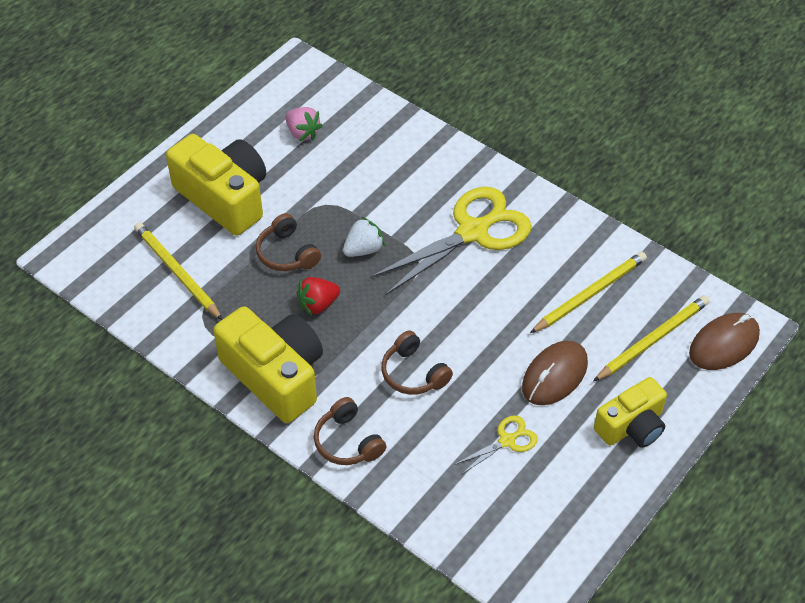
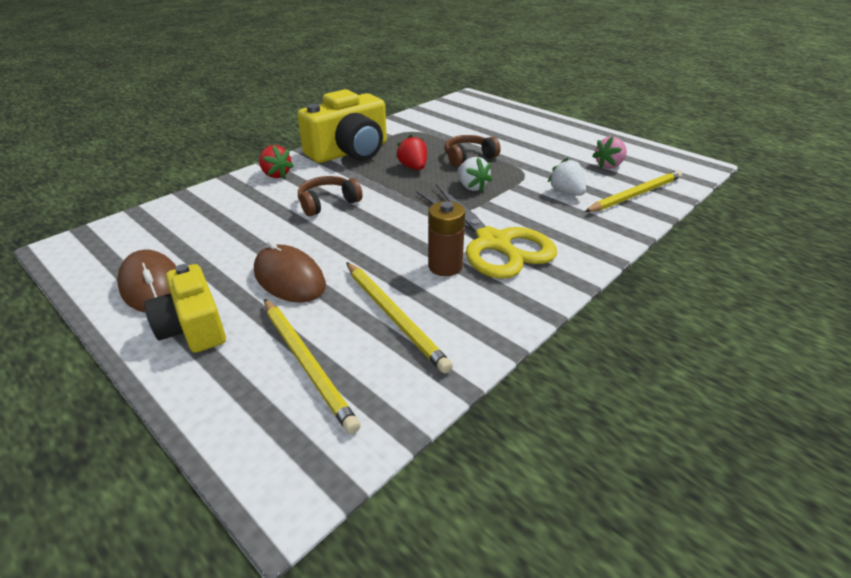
camera: 95 degrees right, 15 degrees down
(177, 272) = (453, 124): yellow pencil -> yellow pencil (635, 195)
(224, 197) = (526, 137): yellow camera -> none
(347, 442) = (276, 174): brown headphones -> red strawberry
(369, 173) = (566, 192): none -> white strawberry
(507, 440) = (230, 244): yellow scissors -> none
(516, 265) = (445, 266): none -> brown battery
(724, 344) = (270, 443): brown mouse -> brown mouse (152, 286)

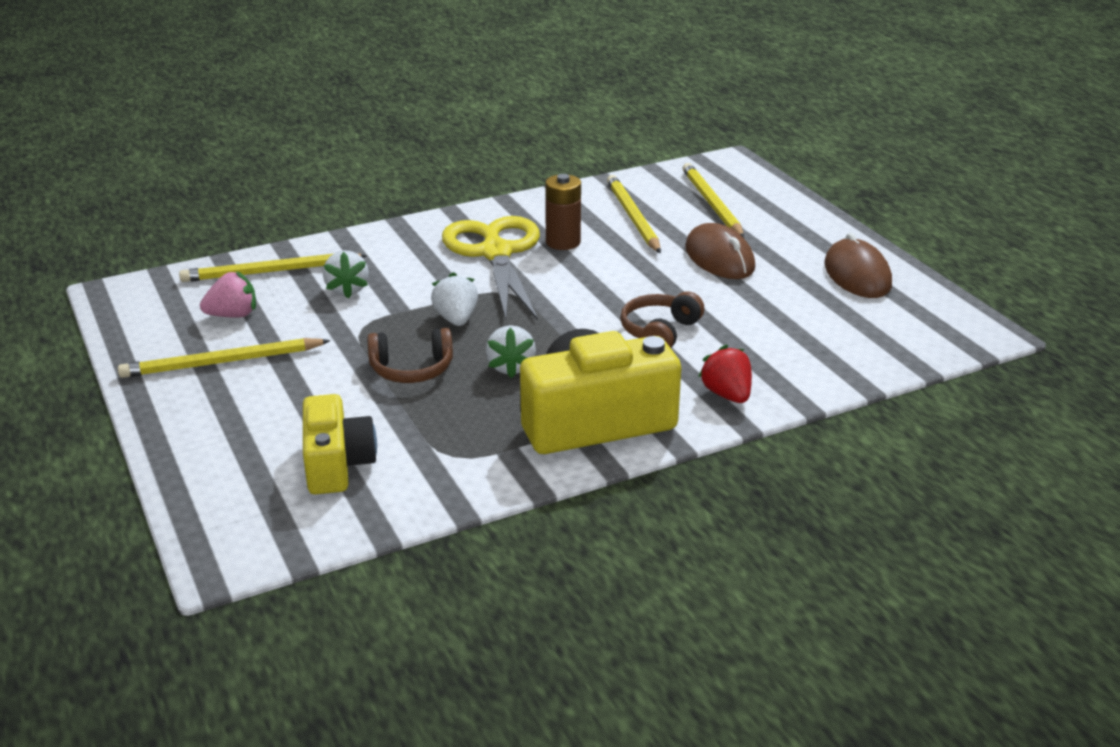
camera: 160 degrees left, 5 degrees down
(193, 327) = (806, 238): yellow camera -> yellow camera (337, 464)
(328, 203) = (659, 332): brown headphones -> brown headphones turned 135 degrees clockwise
(413, 167) = (511, 367): red strawberry -> white strawberry
(573, 144) = (222, 362): none -> yellow pencil

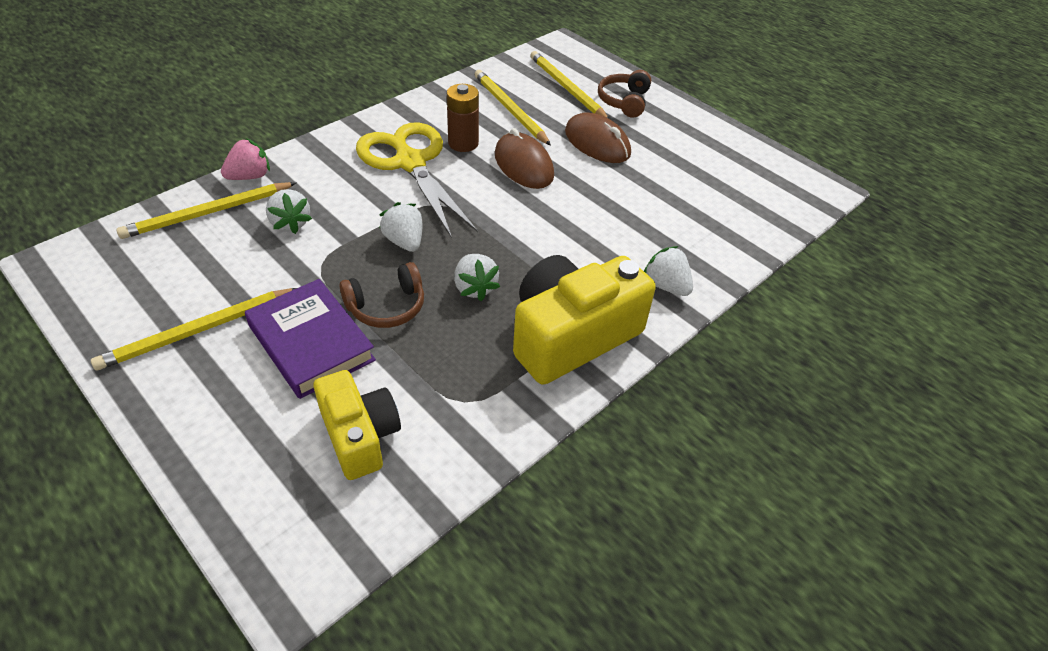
camera: 20 degrees left, 15 degrees up
(233, 315) = (189, 271): pink strawberry -> pink strawberry (250, 176)
(323, 387) = (311, 343): none -> purple book
(659, 332) = (583, 227): brown headphones -> brown headphones (624, 101)
(727, 395) = (666, 286): red strawberry -> white strawberry
(857, 275) = (708, 145): brown mouse -> brown mouse (523, 165)

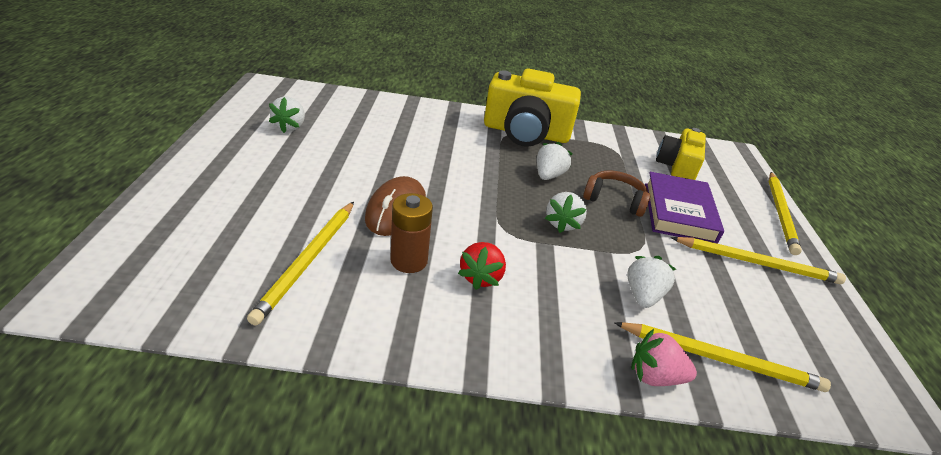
camera: 135 degrees left, 10 degrees down
(410, 162) = (481, 277): yellow scissors -> red strawberry
(567, 88) = (214, 241): yellow pencil -> yellow pencil (780, 213)
(597, 143) = (311, 185): brown mouse -> none
(624, 101) = (209, 195): brown headphones -> none
(666, 286) = (444, 116): white strawberry -> white strawberry (290, 127)

